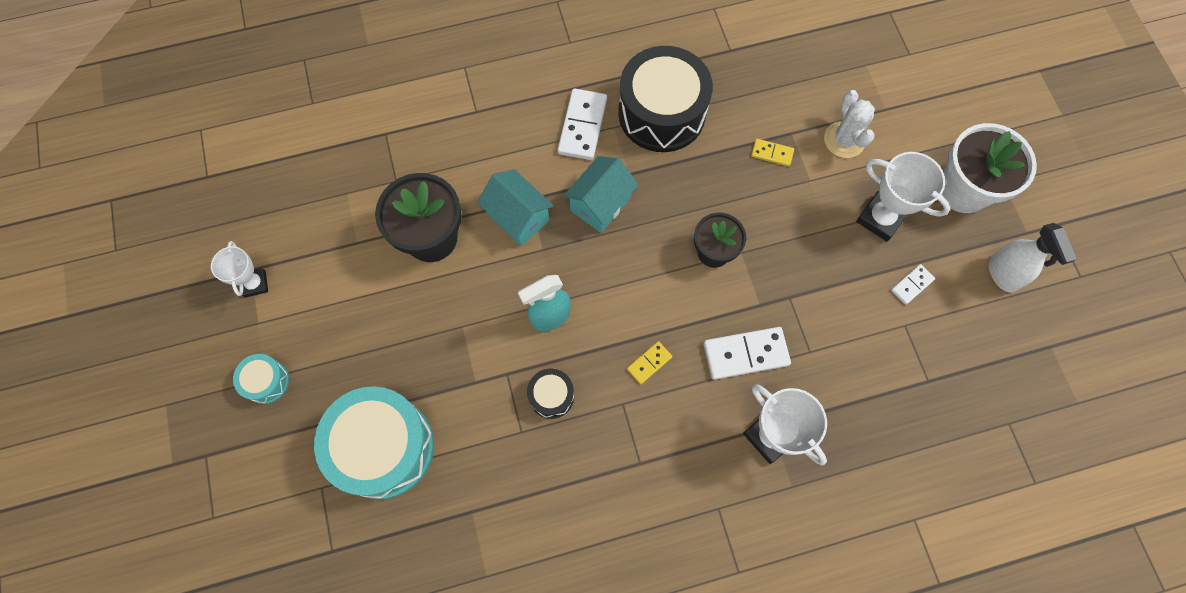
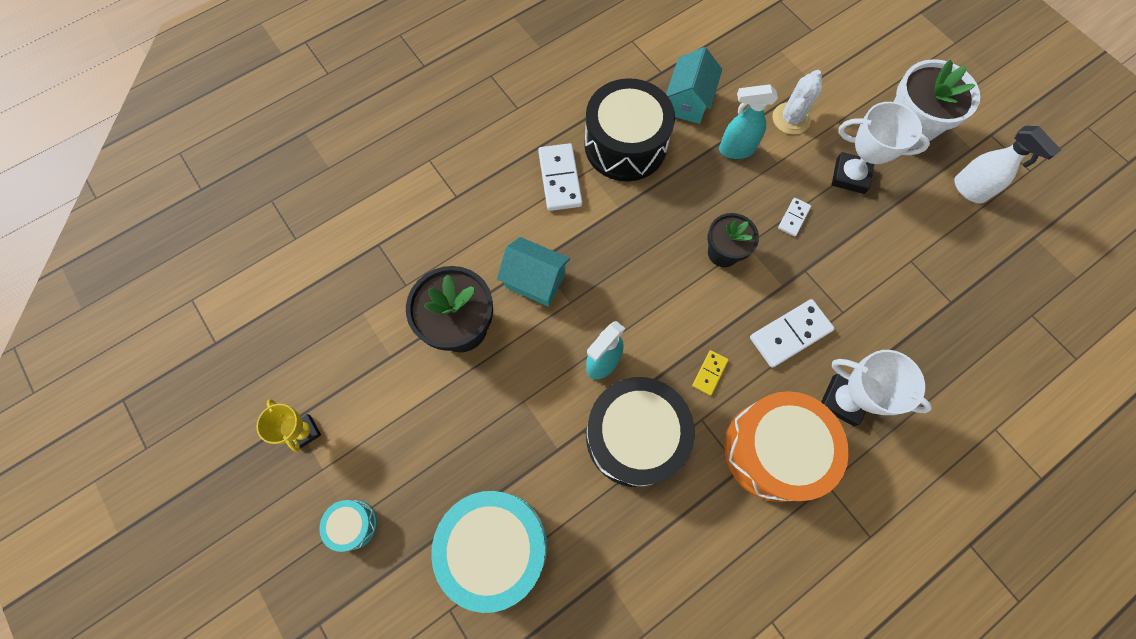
camera: 20 degrees left, 0 degrees up
(255, 284) = (305, 432): white trophy -> yellow trophy
(551, 396) = (634, 436): black drum -> black drum, size x2.18
(600, 204) = (605, 243): turquoise house -> turquoise house (688, 102)
(679, 457) = (773, 450): none -> orange drum
(772, 153) = (735, 150): yellow domino -> turquoise spray bottle
(844, 140) = (791, 119): white cactus -> white cactus turned 60 degrees clockwise
(911, 285) = (901, 224): white domino -> white domino (793, 218)

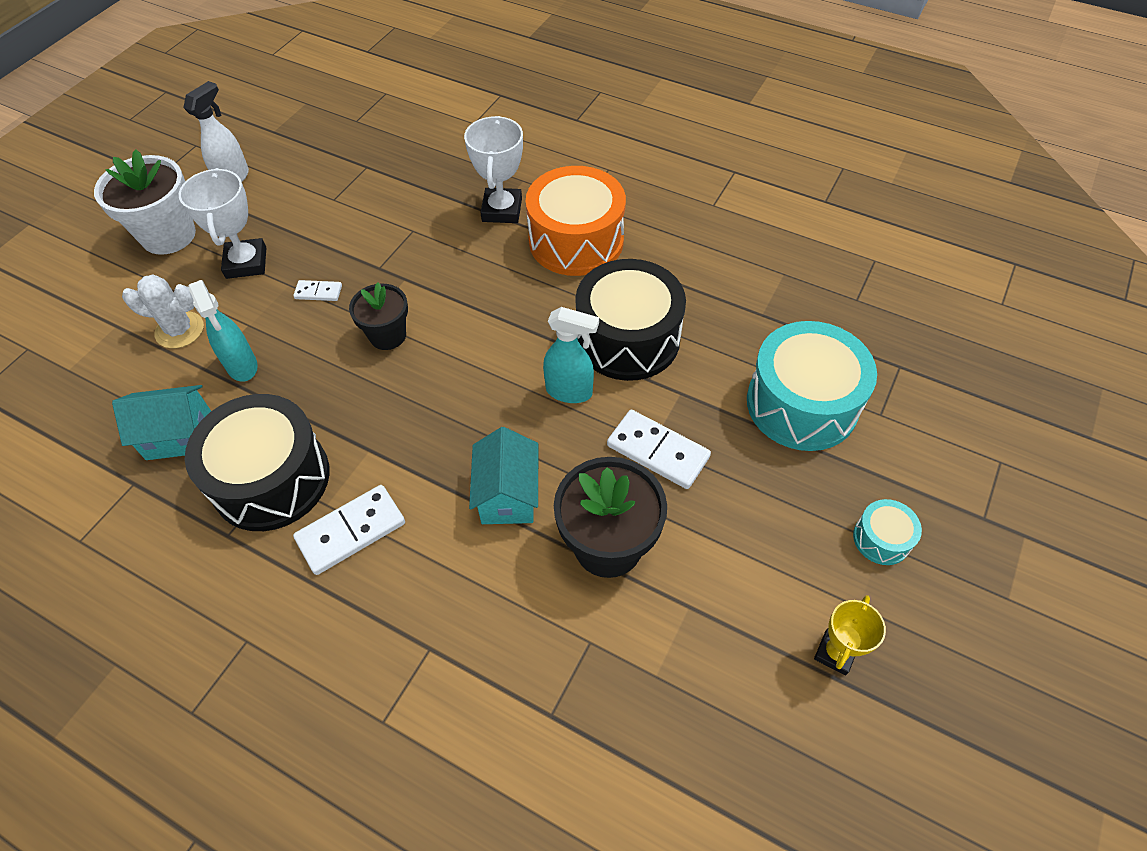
camera: 115 degrees left, 15 degrees down
(709, 373) = (529, 304): yellow domino -> none
(790, 334) = (455, 260): white domino -> white domino (657, 451)

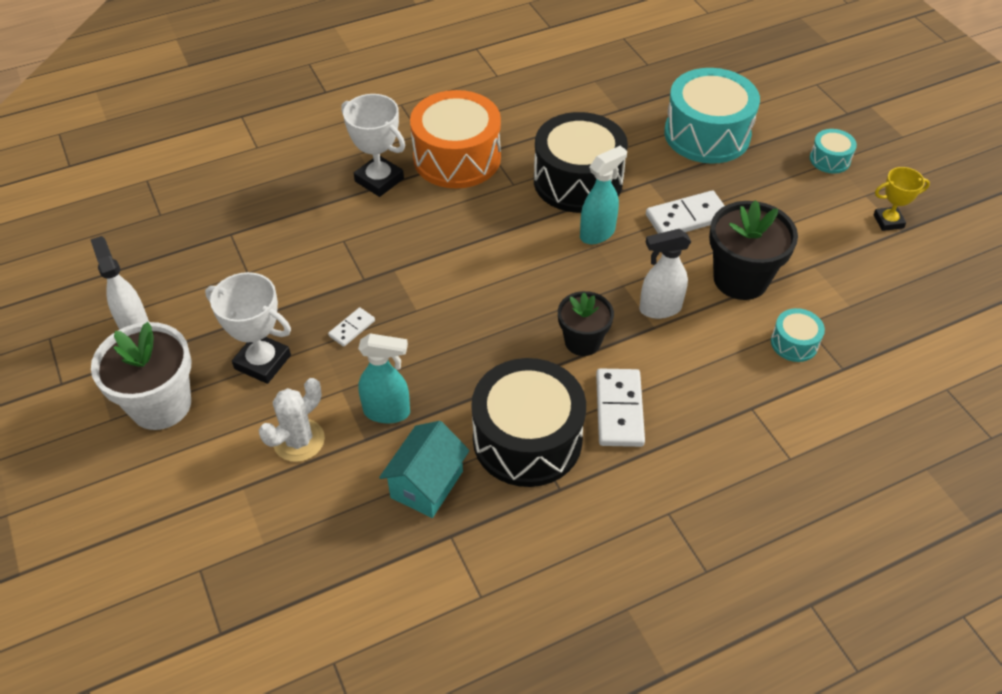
camera: 55 degrees left, 5 degrees down
(388, 335) = (445, 306): black flower pot -> black flower pot (582, 341)
(508, 495) = (659, 309): turquoise house -> white spray bottle
(552, 645) = (794, 343): none -> turquoise drum
(835, 653) = (888, 221): yellow trophy -> yellow trophy turned 75 degrees counterclockwise

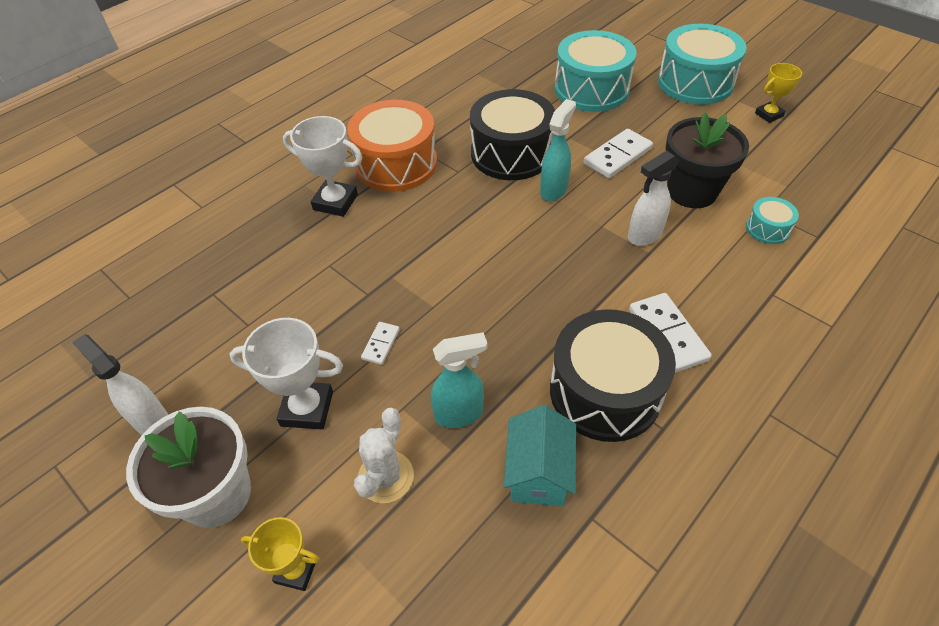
camera: 20 degrees left, 0 degrees up
(194, 484) = (296, 570): none -> yellow trophy
(582, 341) = (598, 285): black flower pot -> none
(829, 159) = (695, 83): turquoise drum -> turquoise drum, size x2.18

